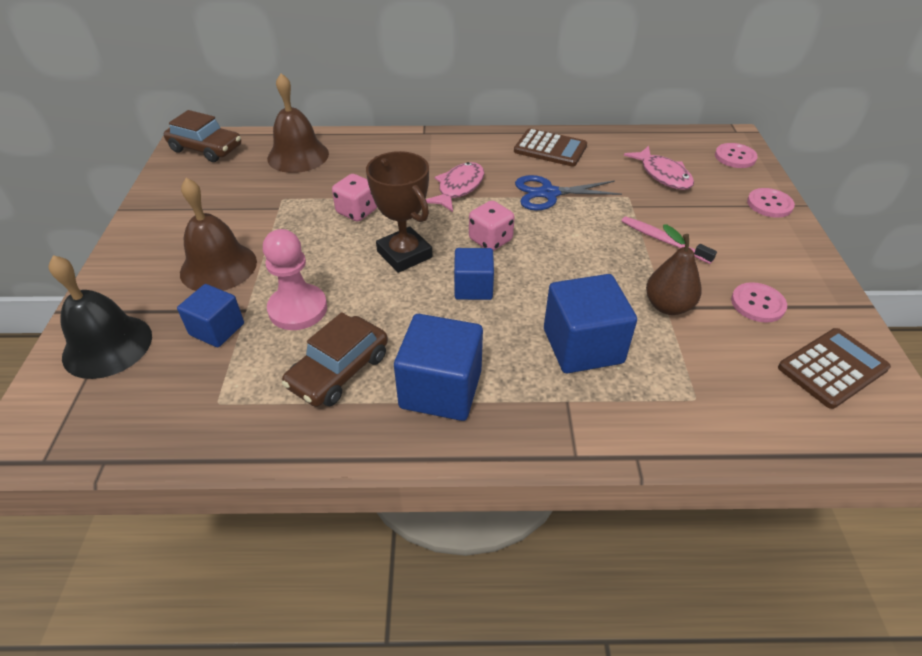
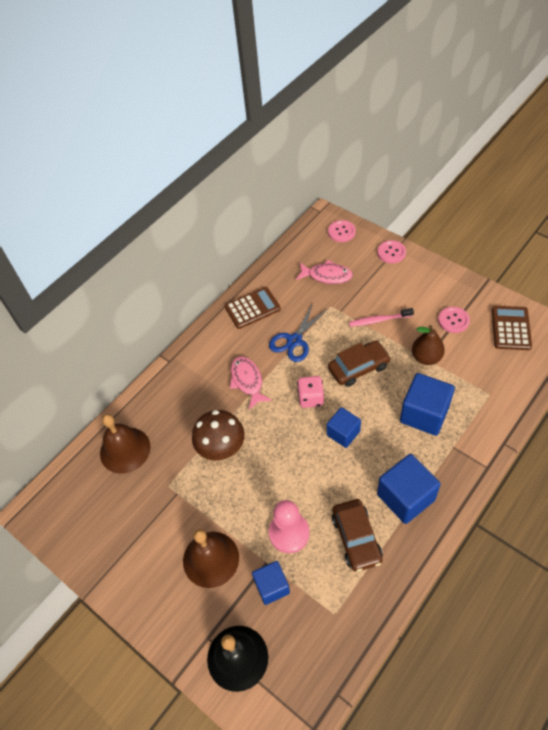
camera: 45 degrees left, 10 degrees up
(206, 149) = (57, 504): brown car -> brown car (358, 367)
(357, 212) = (222, 450): pink dice -> brown mushroom
(404, 254) = (286, 449): brown trophy -> none

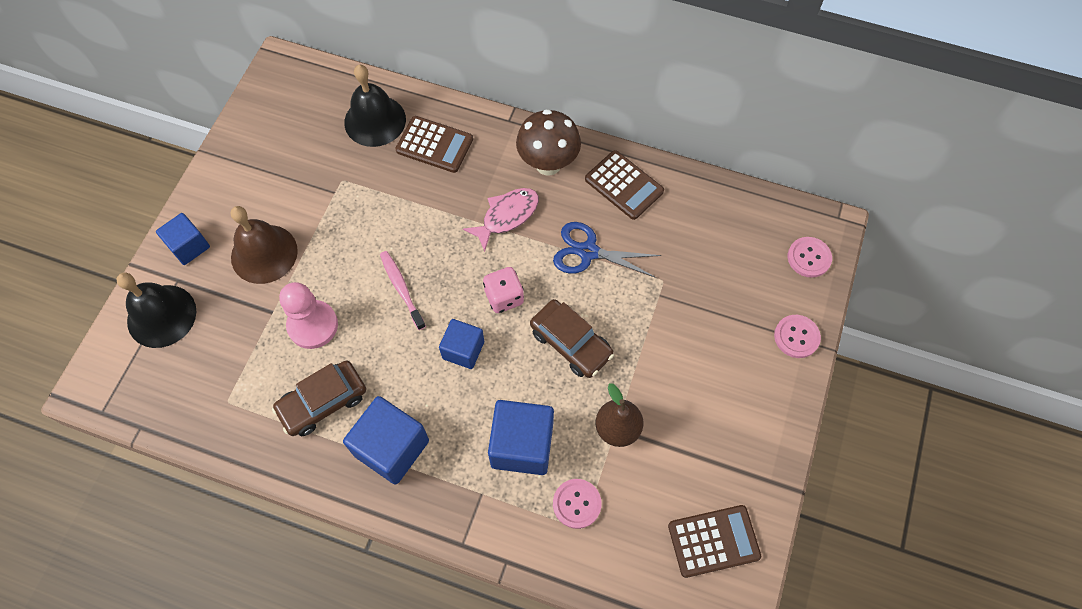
camera: 65 degrees right, 10 degrees up
(125, 450) = (375, 120): brown bell -> black bell
(167, 413) = (434, 145): none -> brown calculator
(222, 450) = (401, 220): brown mushroom -> brown mushroom (548, 164)
(272, 586) = (245, 326): blue cube -> blue cube (189, 246)
(327, 276) = (716, 261): pink fish -> none
(379, 320) = (661, 350): pink toothbrush -> pink toothbrush (401, 289)
(453, 320) = (698, 453): pink button -> pink button (576, 504)

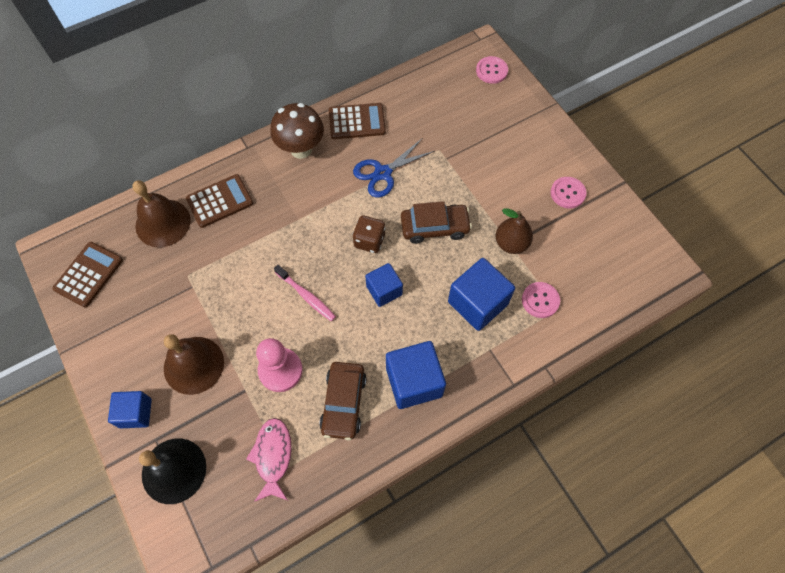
camera: 50 degrees left, 0 degrees up
(375, 120) = (163, 223): black bell -> brown bell
(401, 289) = (306, 296): pink toothbrush -> pink toothbrush turned 150 degrees counterclockwise
(504, 297) = (369, 241): pink dice -> brown dice
(507, 216) = (314, 198): pink fish -> pink fish (273, 456)
(713, 541) = (619, 246): brown calculator -> brown calculator (88, 274)
(796, 337) = (533, 113): pink button -> pink button (567, 193)

